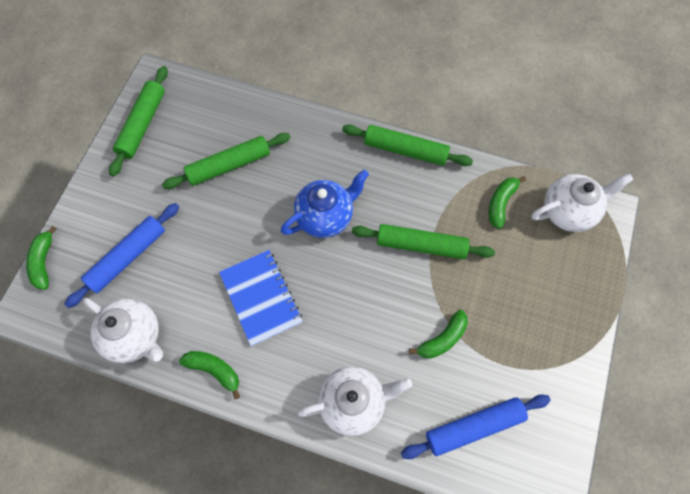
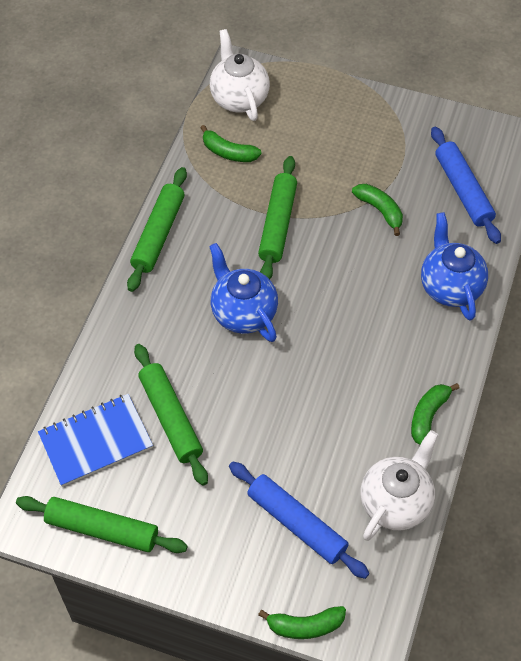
camera: 90 degrees left, 10 degrees down
(261, 298) = (343, 374): blue notebook -> blue notebook (96, 441)
(353, 402) = (450, 287): white teapot -> blue teapot

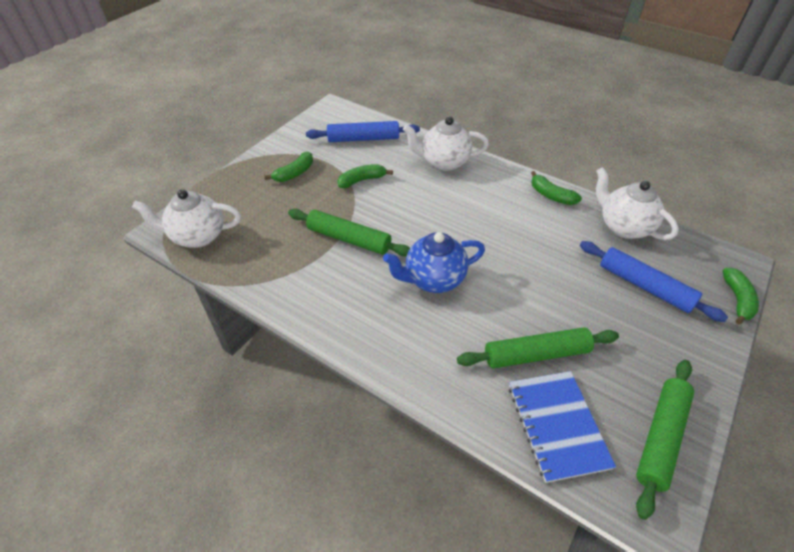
camera: 75 degrees left, 10 degrees down
(158, 234) = (322, 325): green rolling pin -> none
(228, 152) = (254, 255): green banana -> green banana (294, 173)
(297, 523) = (644, 286): blue rolling pin -> blue rolling pin turned 75 degrees clockwise
(450, 287) = (444, 162): blue teapot -> white teapot

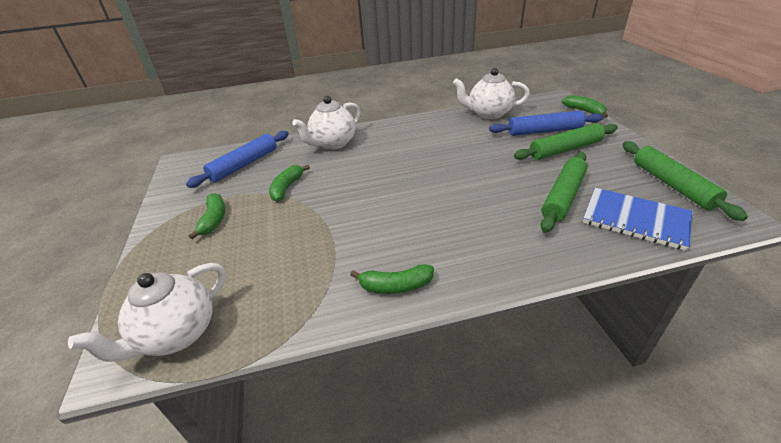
camera: 45 degrees left, 10 degrees down
(349, 239) = (340, 227): green rolling pin -> green rolling pin (565, 149)
(433, 279) = (442, 206): blue teapot -> none
(551, 195) = (428, 122): green banana -> green banana (395, 286)

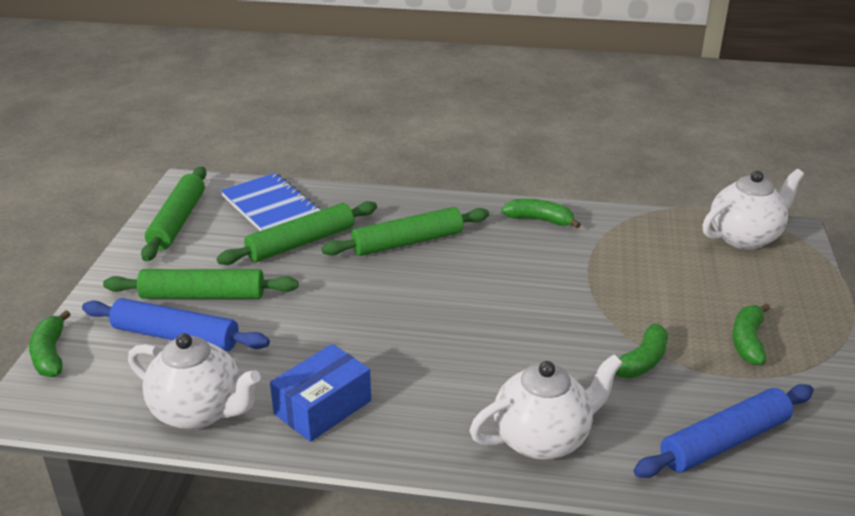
camera: 160 degrees left, 5 degrees down
(439, 128) = (323, 407): none -> blue box
(489, 222) = (407, 242): none -> green rolling pin

